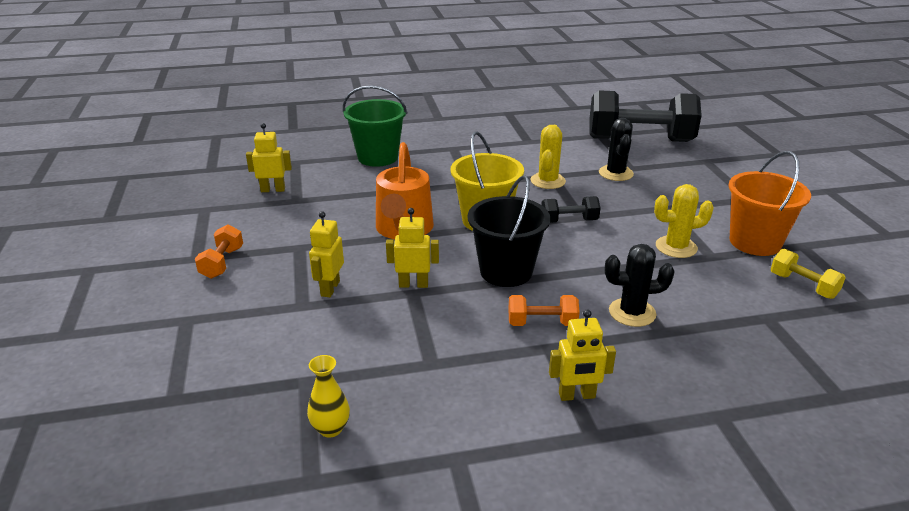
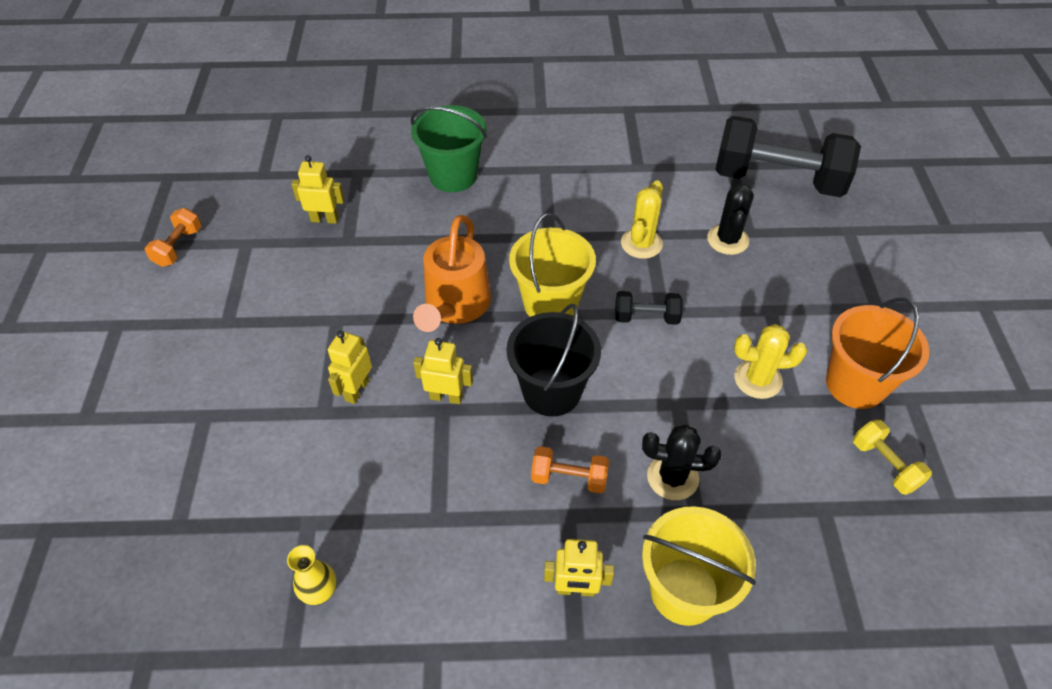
camera: 10 degrees right, 20 degrees up
(222, 263) = (252, 334): orange dumbbell -> orange dumbbell (178, 247)
(674, 384) = (684, 591): none -> yellow bucket

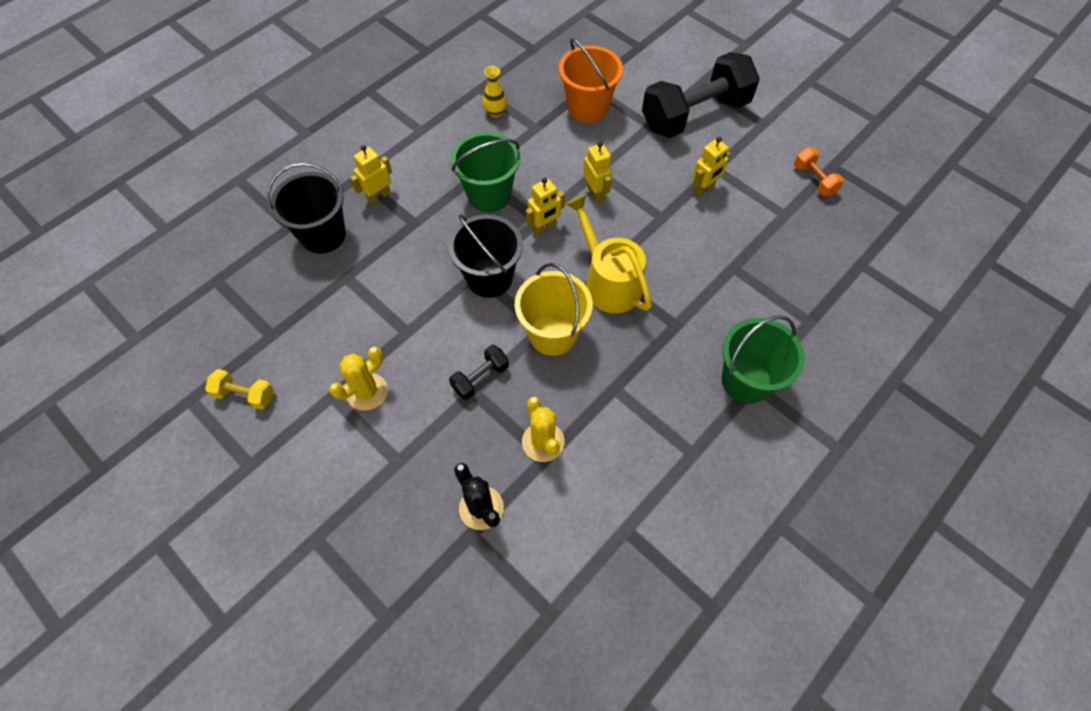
camera: 135 degrees right, 10 degrees up
(325, 219) = (770, 269): yellow robot -> yellow robot (704, 189)
(455, 306) = (608, 282): orange watering can -> yellow watering can
(456, 480) = (489, 195): none -> green bucket
(569, 478) = (431, 240): orange dumbbell -> none
(672, 477) = (373, 285): black cactus -> none
(684, 591) = (323, 235): yellow bucket -> black bucket
(777, 180) = (494, 634): black dumbbell -> black dumbbell (695, 115)
(855, 384) = (295, 444): orange bucket -> orange bucket (588, 108)

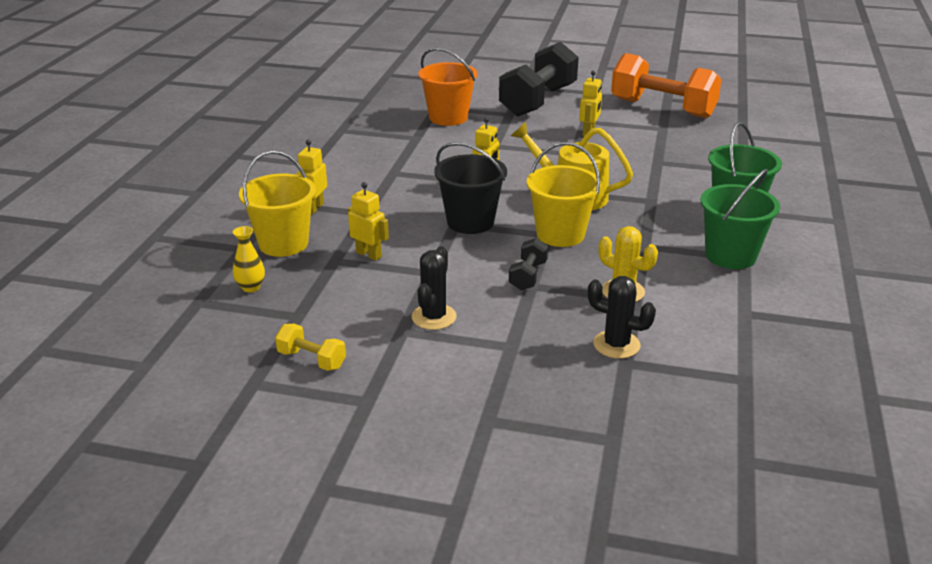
camera: 30 degrees left, 30 degrees down
(245, 395) = (312, 359): yellow dumbbell -> yellow dumbbell turned 45 degrees clockwise
(323, 235) = (283, 243): black bucket -> yellow bucket
(367, 392) = (434, 317): yellow cactus -> black cactus
(489, 195) = (417, 180): green bucket -> green bucket (730, 256)
(495, 112) = (370, 138): yellow vase -> yellow vase (251, 287)
(595, 193) = (506, 156): yellow robot -> yellow robot (369, 254)
(814, 180) = (662, 108): orange dumbbell -> orange dumbbell, size x2.28

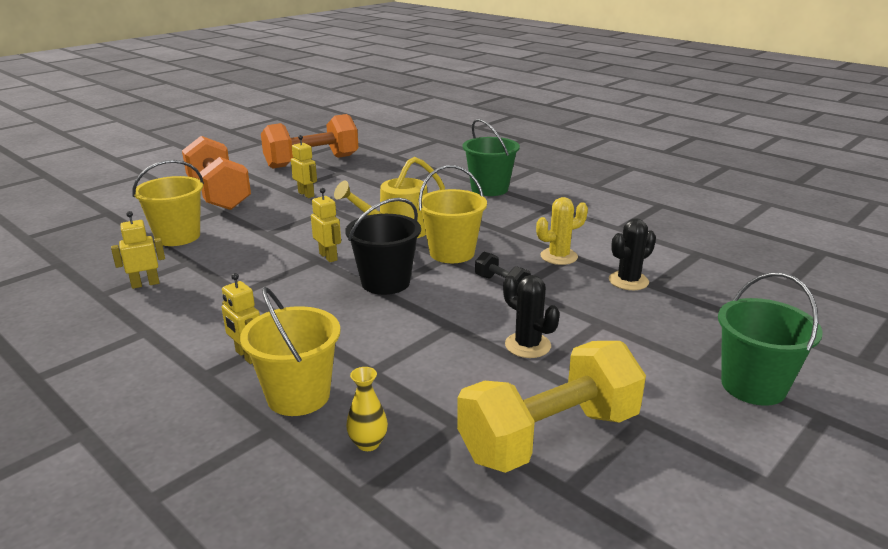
camera: 60 degrees left, 5 degrees down
(312, 359) = (549, 436): yellow dumbbell -> yellow dumbbell, size x2.28
(369, 254) = (383, 349): yellow robot -> yellow robot (145, 284)
(448, 118) = (178, 236): orange bucket -> yellow bucket
(538, 101) = (219, 194): black dumbbell -> orange dumbbell
(730, 256) = (545, 209): green bucket -> green bucket (753, 386)

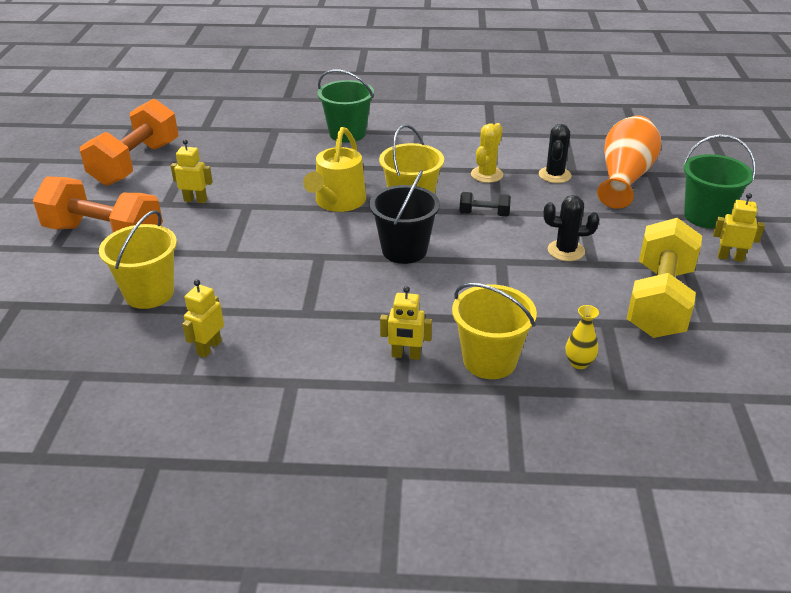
camera: 40 degrees left, 10 degrees up
(328, 257) = (323, 249): yellow robot -> yellow robot (730, 257)
(707, 311) = (624, 177): none -> orange vase

